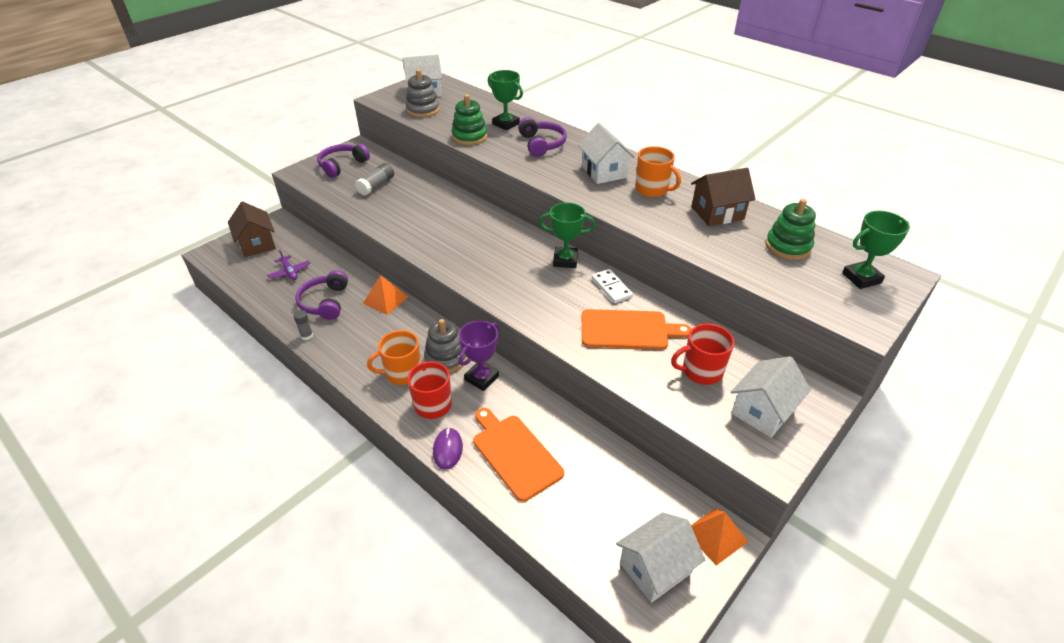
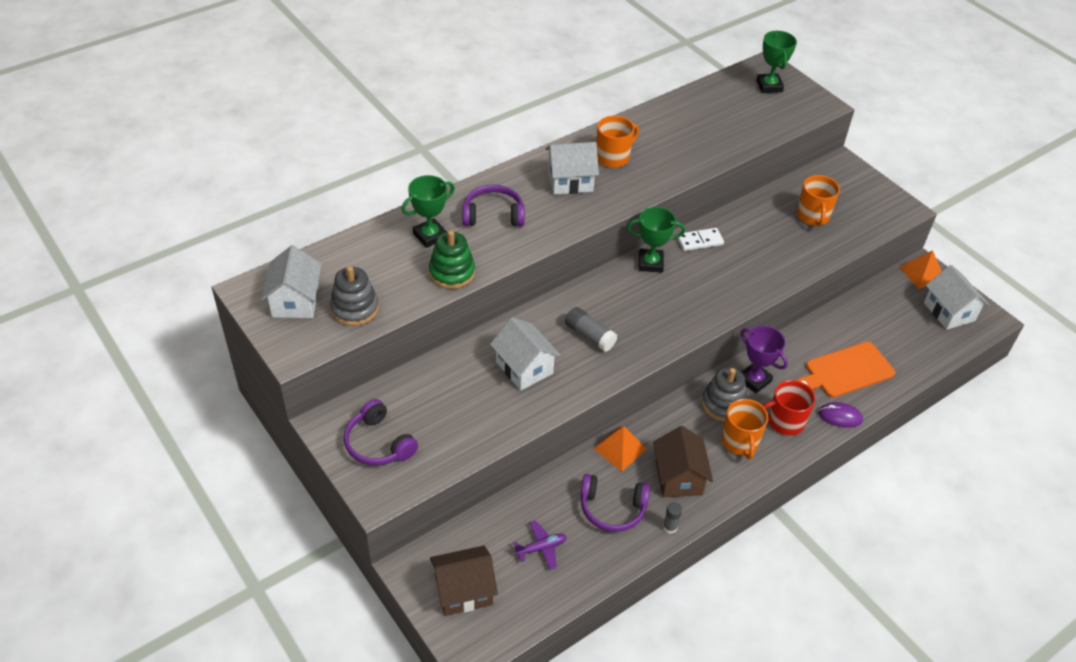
camera: 80 degrees left, 5 degrees up
(376, 186) = (449, 408): grey glue stick -> grey glue stick (590, 336)
(565, 260) = (650, 263): green trophy -> green trophy turned 75 degrees clockwise
(628, 330) = (759, 245): orange cutting board -> none
(701, 371) = (813, 216): red mug -> orange mug
(717, 213) = (664, 129): brown house -> brown house (678, 477)
(762, 411) = (856, 197): white house -> white house (524, 368)
(788, 246) = (722, 107): green stacking toy -> none

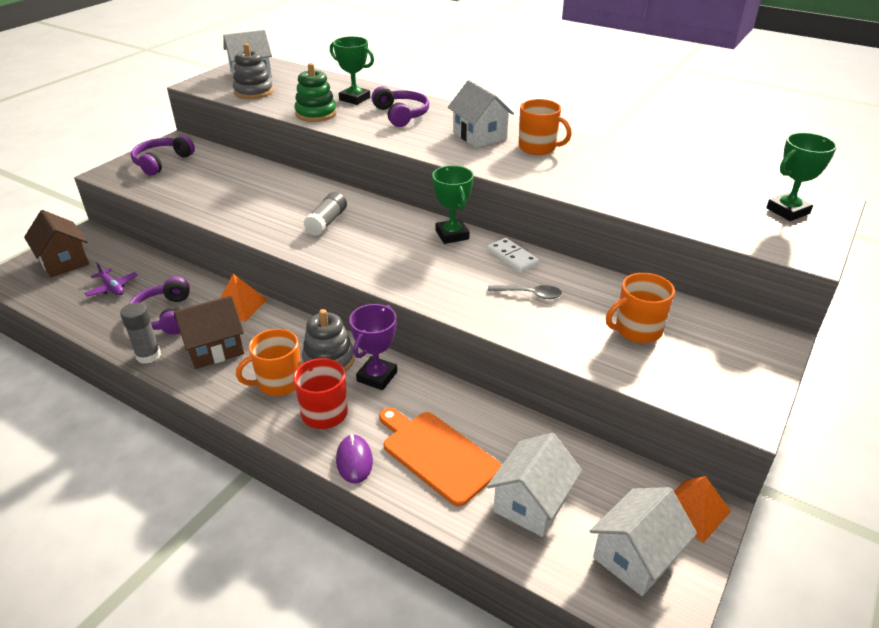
camera: 70 degrees right, 10 degrees down
(524, 368) = (269, 200): white house -> white house (531, 503)
(670, 527) = (148, 355): grey glue stick -> grey glue stick, size x1.57
(753, 250) = (530, 294): none -> grey spoon

